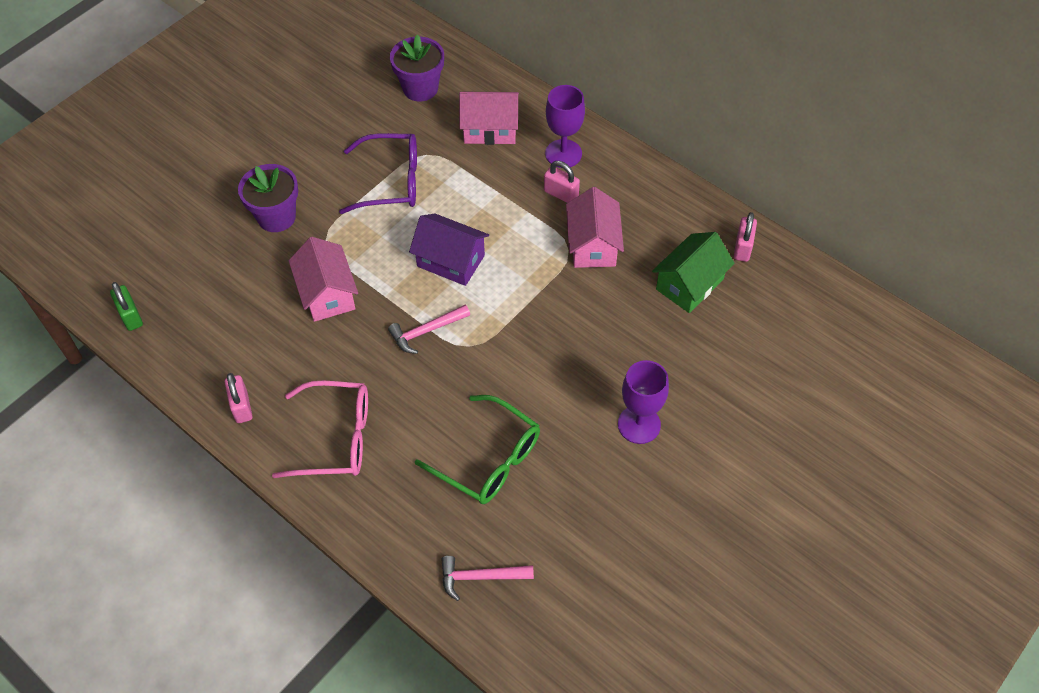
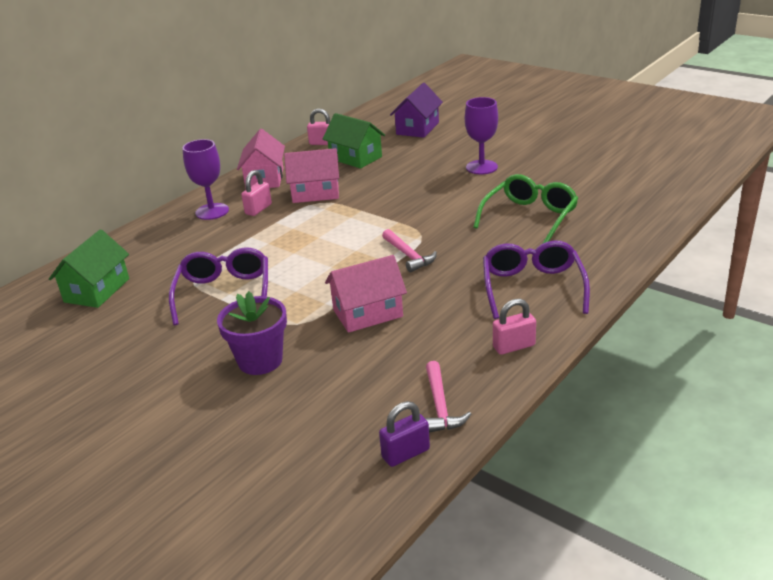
camera: 90 degrees left, 25 degrees down
(131, 316) = (405, 453): green padlock -> purple padlock
(336, 438) = (532, 287): pink glasses -> purple glasses
(420, 88) = (97, 290): purple flower pot -> green house
(451, 261) = (328, 252): purple house -> purple house (417, 128)
(480, 577) = (632, 211): pink hammer -> pink hammer (440, 406)
(490, 129) = (170, 247): pink house -> pink house (265, 178)

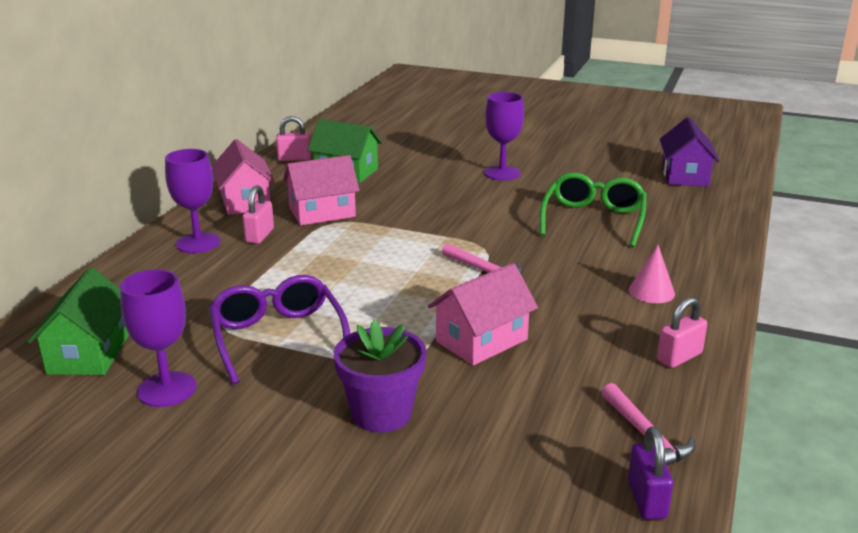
camera: 20 degrees left, 5 degrees down
(131, 323) = (167, 389): none -> purple goblet
(405, 453) = (646, 499): purple padlock -> purple padlock turned 45 degrees counterclockwise
(417, 128) = (399, 138): purple house -> purple house (684, 175)
(532, 287) = (651, 291): purple glasses -> pink cone

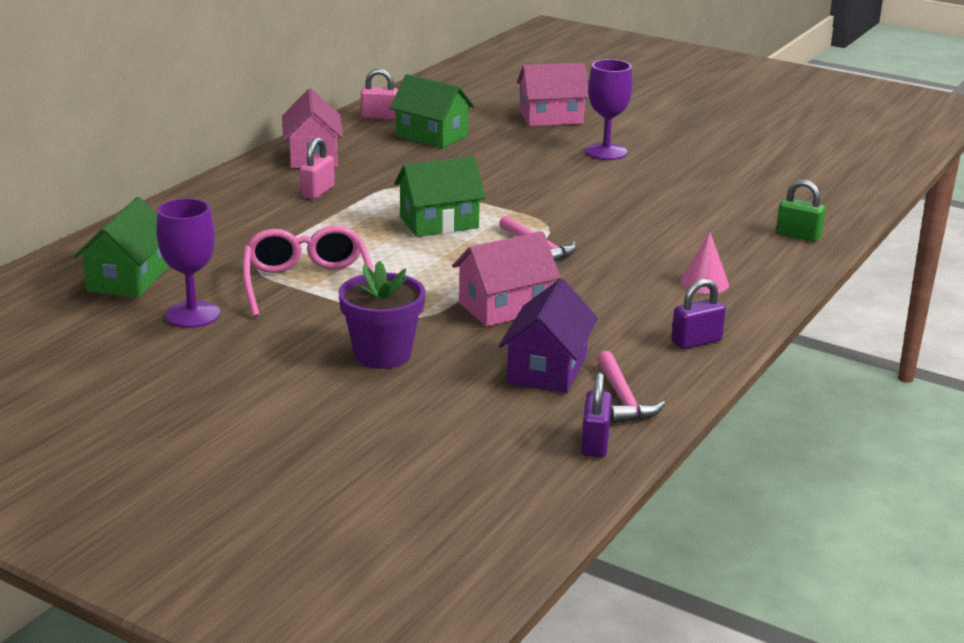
camera: 10 degrees right, 0 degrees up
(198, 243) = (253, 193): purple goblet -> none
(278, 337) = (307, 284): purple glasses -> pink glasses
(322, 212) = (390, 175): pink house -> pink house (551, 117)
(384, 256) = (439, 222): none -> green house
(593, 219) = (682, 209): green glasses -> none
(679, 357) = (696, 341): pink padlock -> purple padlock
(684, 175) = (817, 173): purple house -> purple house (547, 369)
(704, 235) = (798, 235): none -> green padlock

